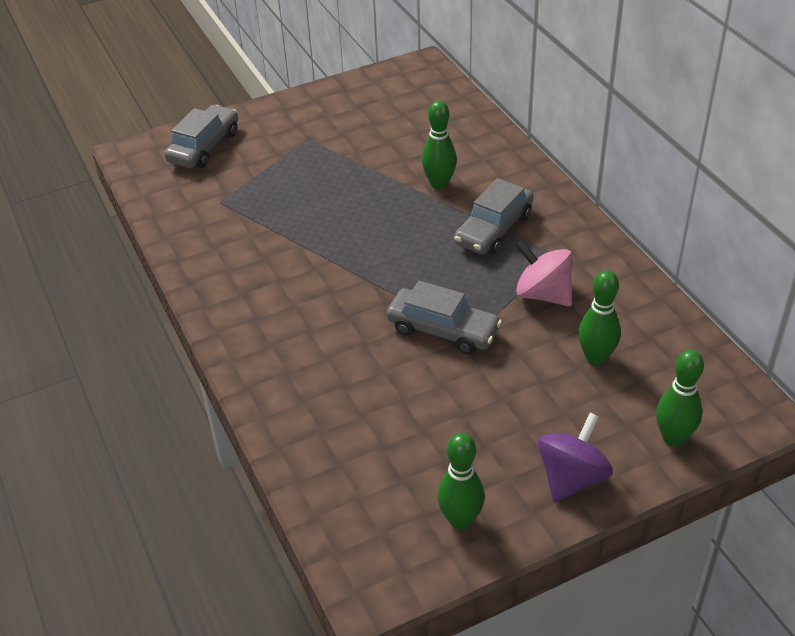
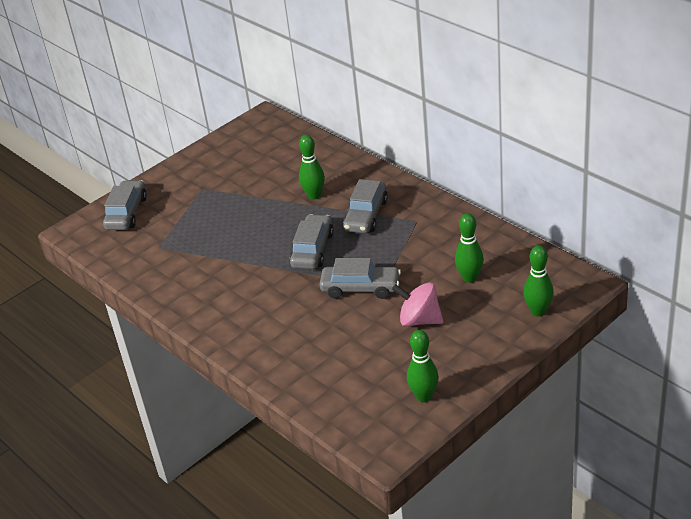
camera: 15 degrees left, 5 degrees down
(405, 258) = (312, 250): none -> grey car
(543, 294) = (418, 248): pink spinning top -> pink spinning top (419, 320)
(572, 478) = (484, 352): purple spinning top -> none

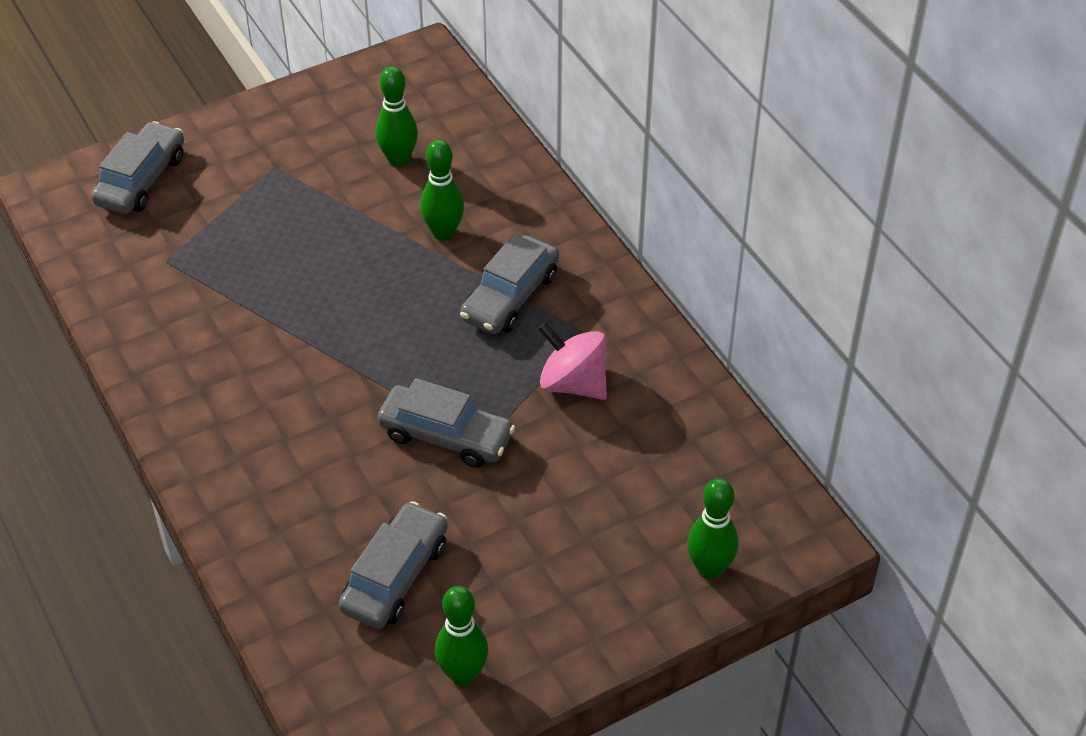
camera: 10 degrees right, 10 degrees up
(312, 250) = (400, 338): grey car -> grey car (395, 576)
(419, 320) = (514, 526): pink spinning top -> pink spinning top (573, 383)
(470, 278) = (626, 469): green bowling pin -> green bowling pin (398, 160)

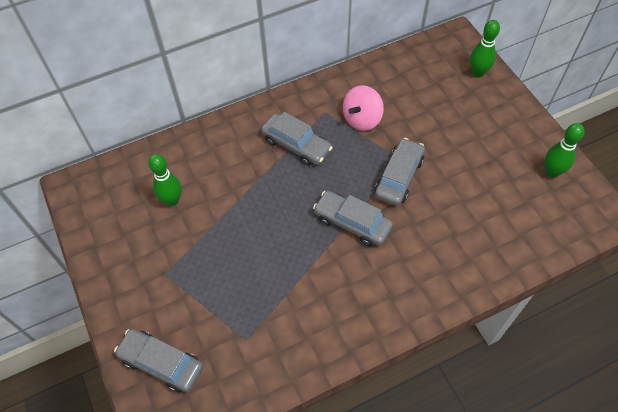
camera: 85 degrees left, 10 degrees up
(395, 576) = (495, 201): grey car -> grey car (352, 223)
(443, 233) = (241, 177): green bowling pin -> none

